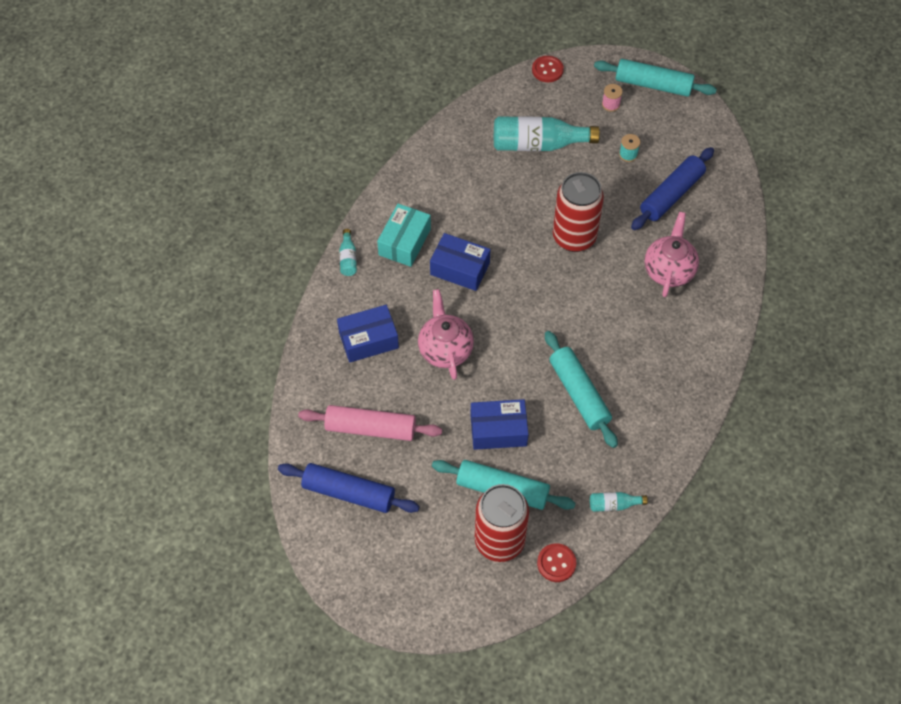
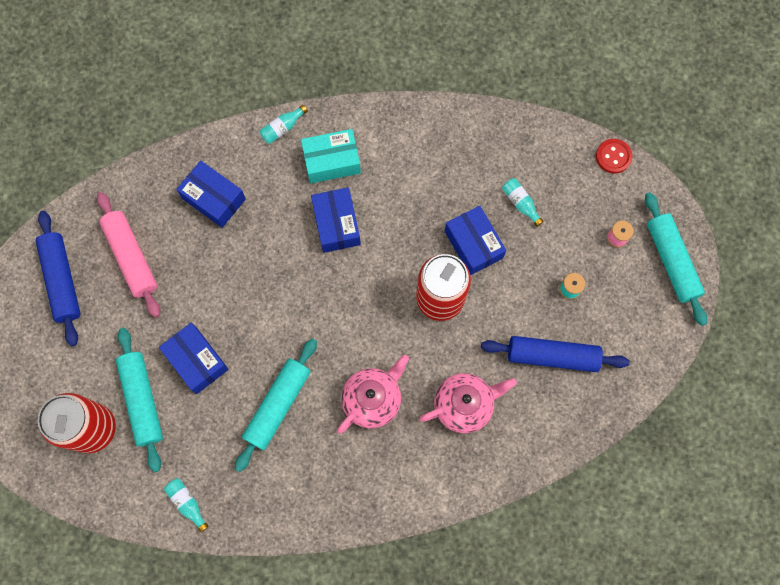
camera: 55 degrees right, 15 degrees up
(445, 349) = (246, 266): pink teapot -> pink teapot (372, 399)
(538, 144) = (520, 203): turquoise bottle -> turquoise bottle, size x0.46
(547, 191) = (473, 244): none -> blue box
(556, 563) = (101, 488): red button -> none

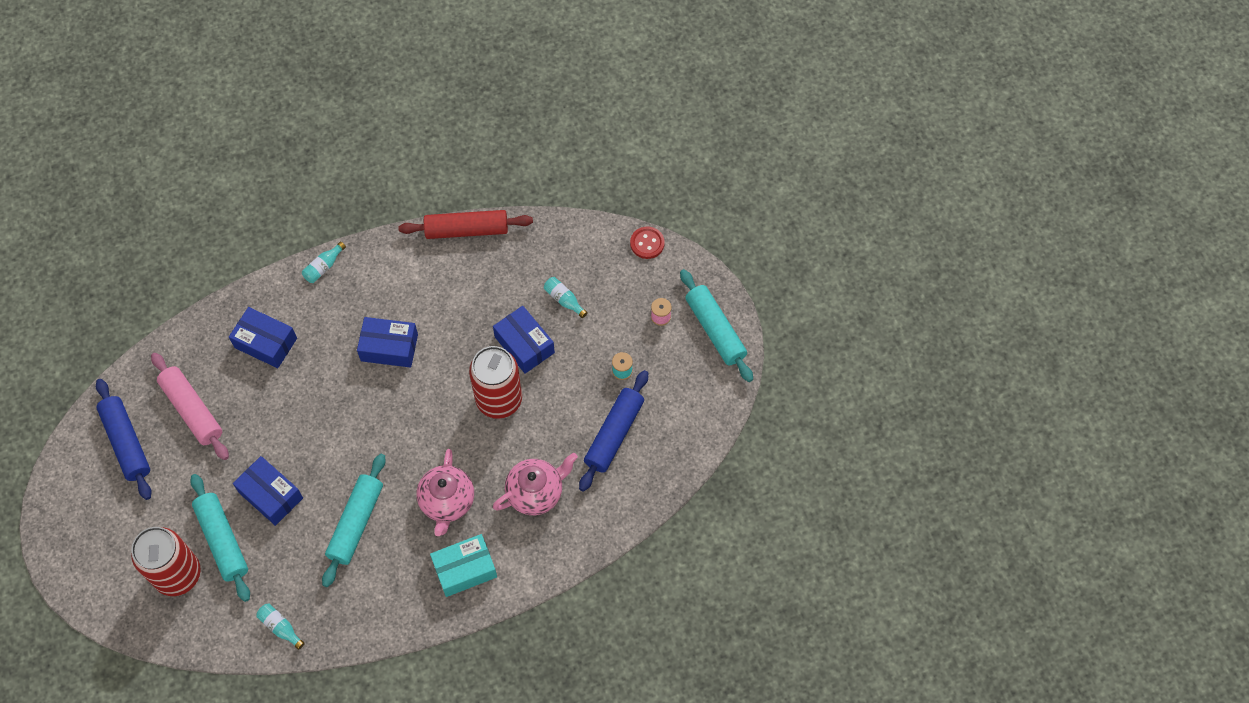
camera: 10 degrees left, 10 degrees down
(331, 161) = (376, 290): turquoise box -> turquoise box (465, 569)
(336, 224) = (389, 347): blue box -> blue box turned 60 degrees counterclockwise
(372, 399) = (447, 502): pink teapot -> pink teapot turned 150 degrees clockwise
(431, 112) = (466, 230): none -> red rolling pin
(552, 356) = (614, 434): blue rolling pin -> blue rolling pin turned 60 degrees counterclockwise

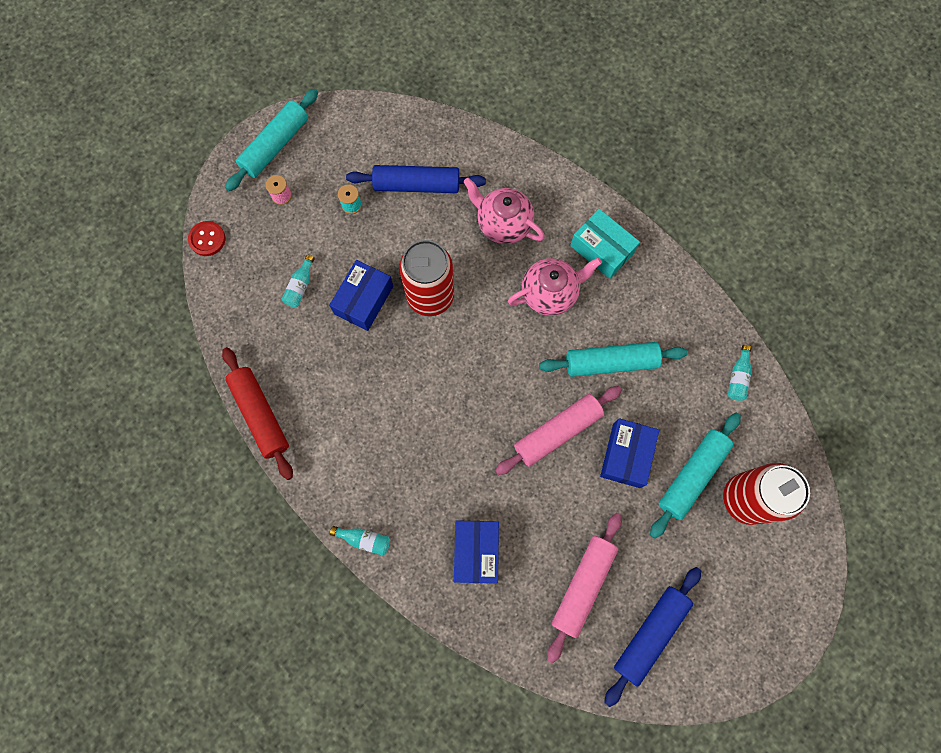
camera: 115 degrees left, 10 degrees up
(322, 449) = (557, 432): none -> pink rolling pin
(389, 347) = (424, 424): blue box -> none

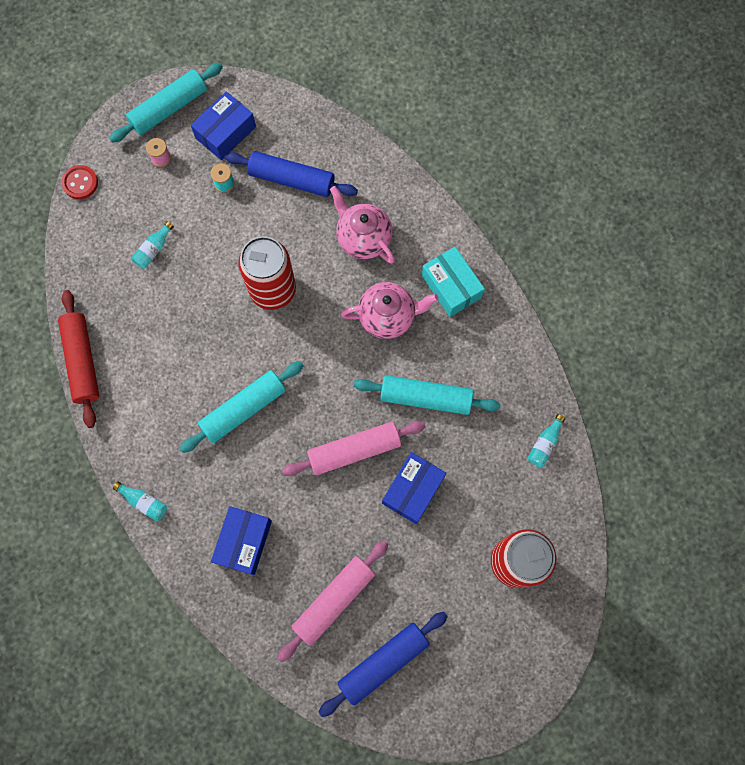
camera: 15 degrees right, 0 degrees up
(363, 300) = (209, 278): blue box -> blue box (225, 132)
(692, 476) = (470, 526): turquoise rolling pin -> turquoise rolling pin (244, 409)

